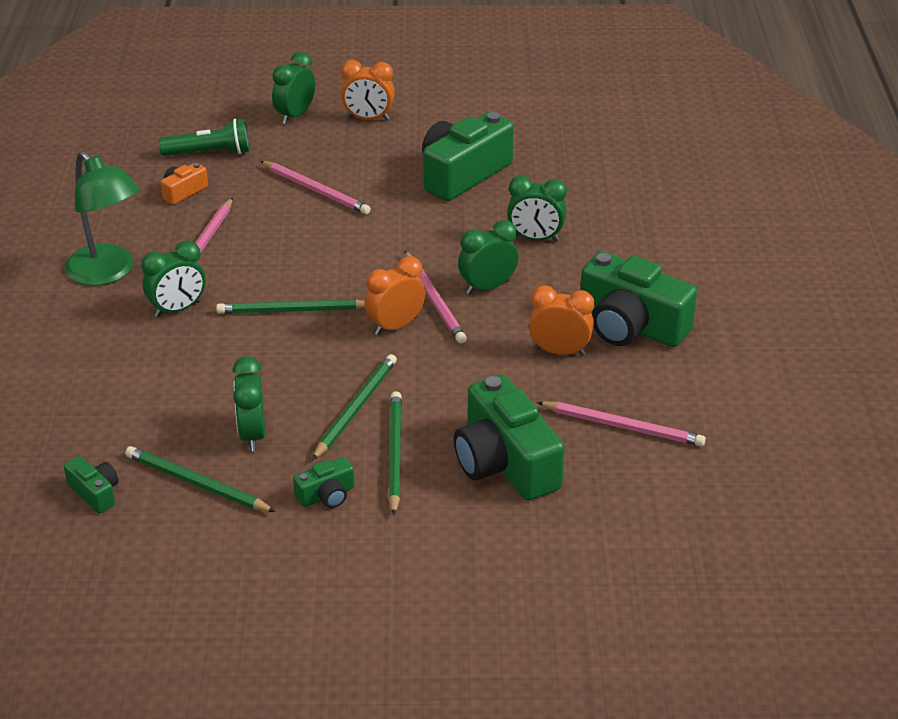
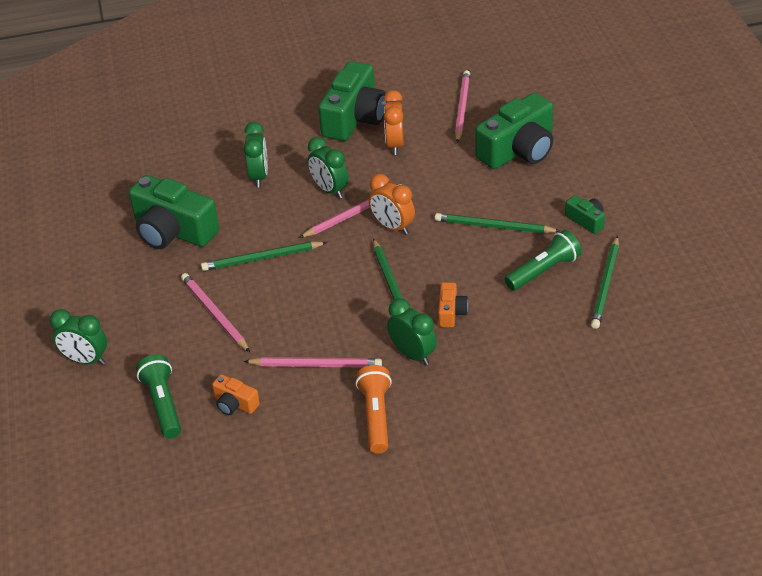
camera: 100 degrees left, 5 degrees up
(95, 493) = (640, 334): green camera -> none
(108, 273) = (376, 416): green lamp -> orange flashlight
(225, 347) = (451, 312): none -> orange camera
(252, 434) = (543, 271): green clock -> green flashlight
(316, 190) = (214, 314): pink pencil -> pink pencil turned 60 degrees counterclockwise
(368, 119) = (86, 308): orange clock -> none
(394, 454) = (532, 198): green pencil -> green pencil (262, 258)

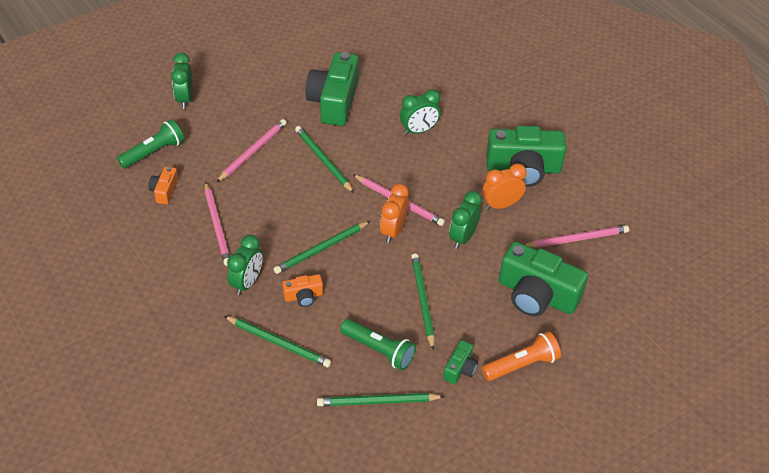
camera: 65 degrees right, 5 degrees up
(329, 190) = (422, 178): green clock -> green clock (463, 237)
(376, 416) = (173, 277): orange flashlight -> orange flashlight (521, 365)
(505, 344) = (278, 343): none -> green pencil

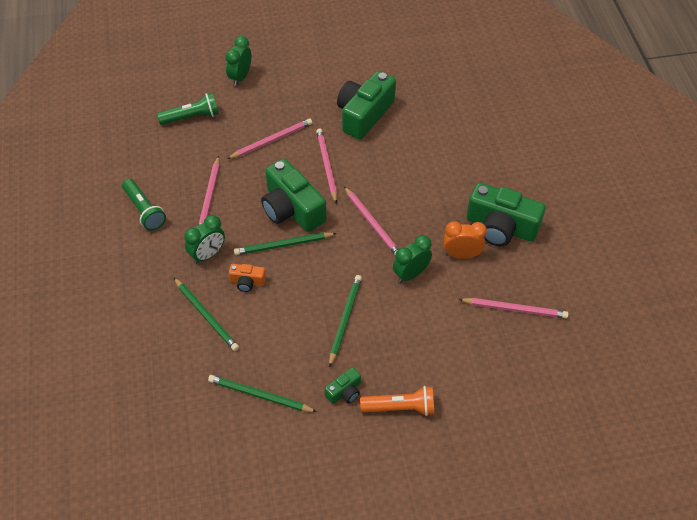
camera: 25 degrees right, 5 degrees up
(164, 191) = (183, 153): orange camera -> none
(323, 161) = (326, 166): green pencil -> pink pencil
(379, 350) = (284, 351): green flashlight -> green flashlight (144, 210)
(393, 231) = (353, 248): orange clock -> none
(419, 131) = (424, 163): green clock -> none
(537, 295) = (449, 349): green camera -> green camera (292, 209)

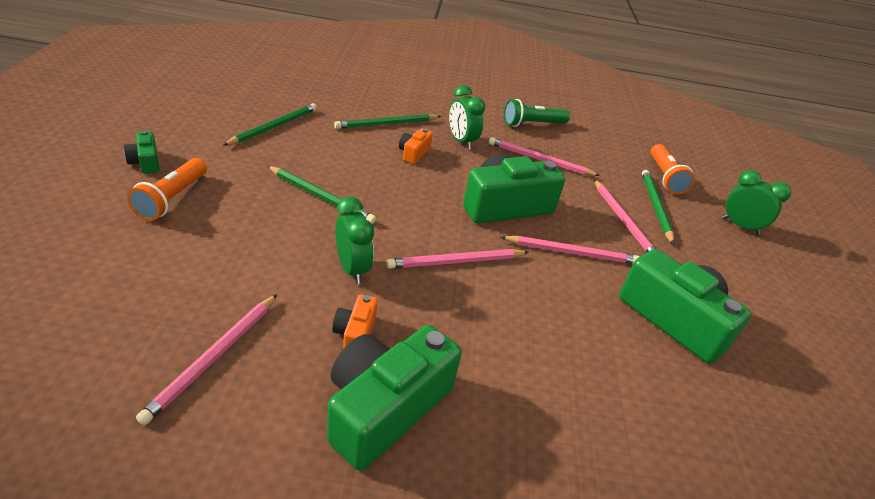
camera: 100 degrees right, 15 degrees down
(191, 117) = (665, 177): green flashlight -> orange flashlight
(284, 245) = (452, 186): green pencil -> green pencil (655, 207)
(344, 392) = (230, 170): green camera -> green camera (145, 162)
(461, 255) = (355, 333): orange clock -> orange camera

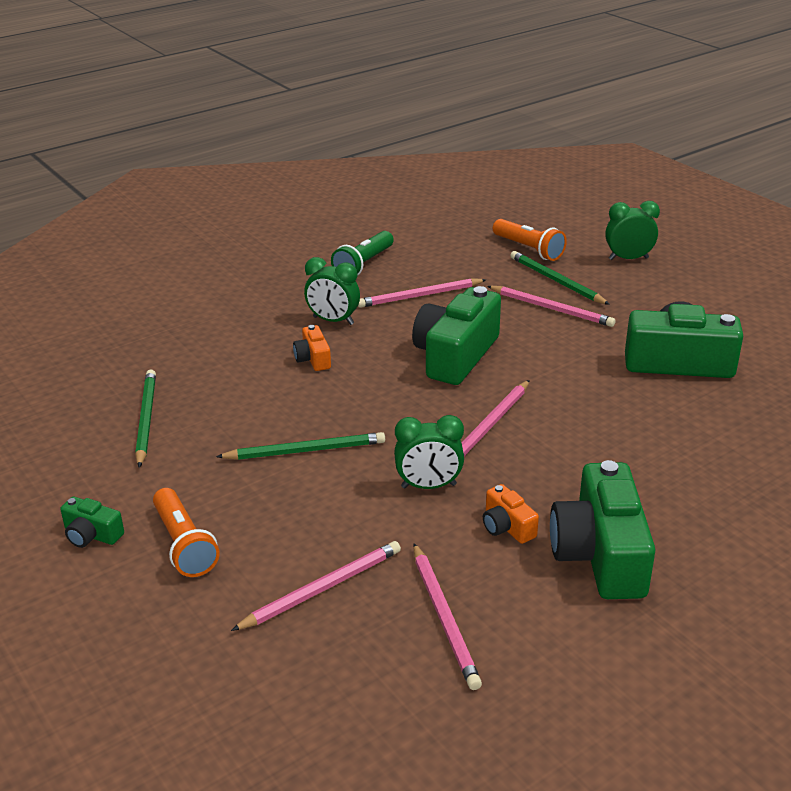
camera: 35 degrees left, 5 degrees down
(352, 269) = (428, 486): green clock -> green clock turned 150 degrees clockwise
(387, 124) = (243, 346): green pencil -> none
(571, 252) = (553, 360): pink pencil -> pink pencil (321, 589)

